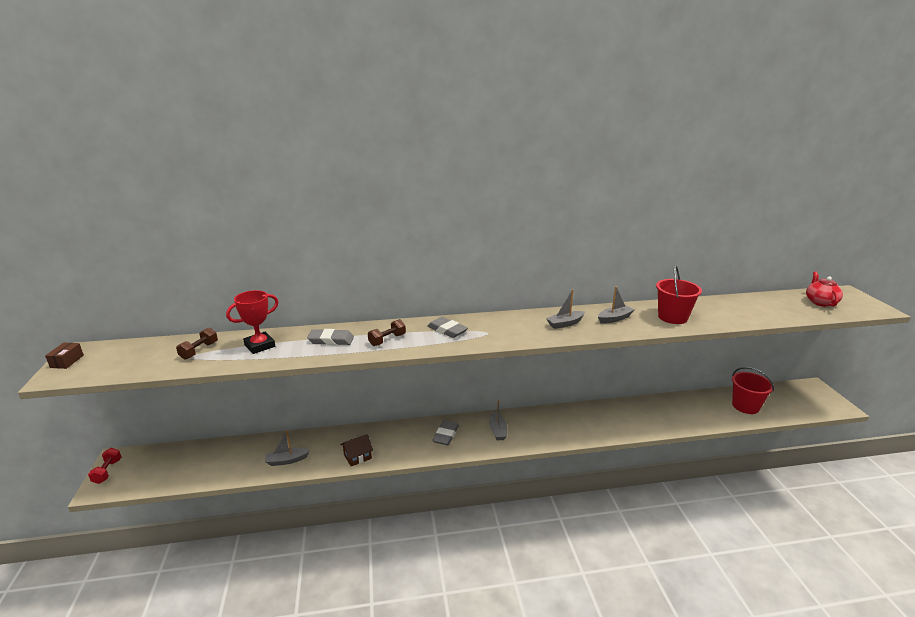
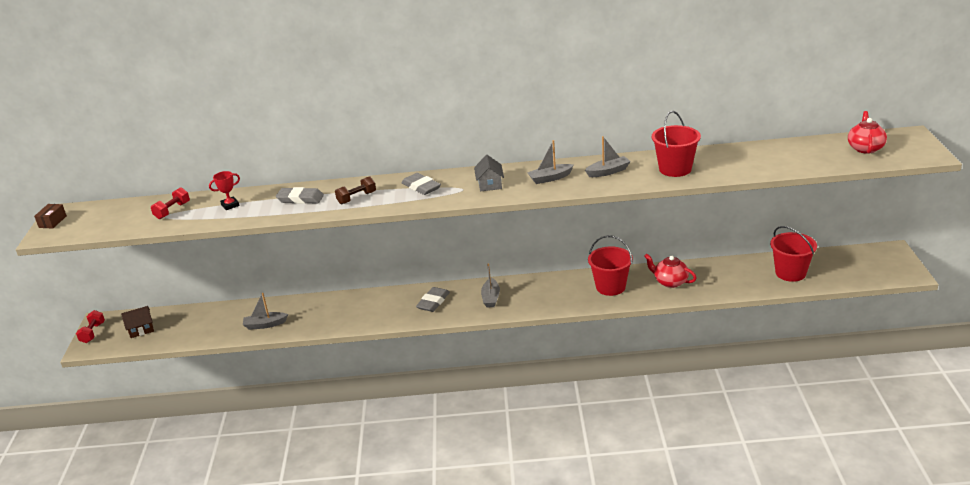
camera: 10 degrees right, 5 degrees up
(199, 351) = (172, 211): brown dumbbell -> red dumbbell
(260, 346) = (230, 205): red trophy -> red trophy, size x0.62
(357, 457) = (336, 322): brown house -> brown house (141, 329)
(511, 328) = (490, 184): none -> grey house
(600, 419) = (610, 287): none -> red bucket
(649, 414) = (670, 282): none -> red teapot

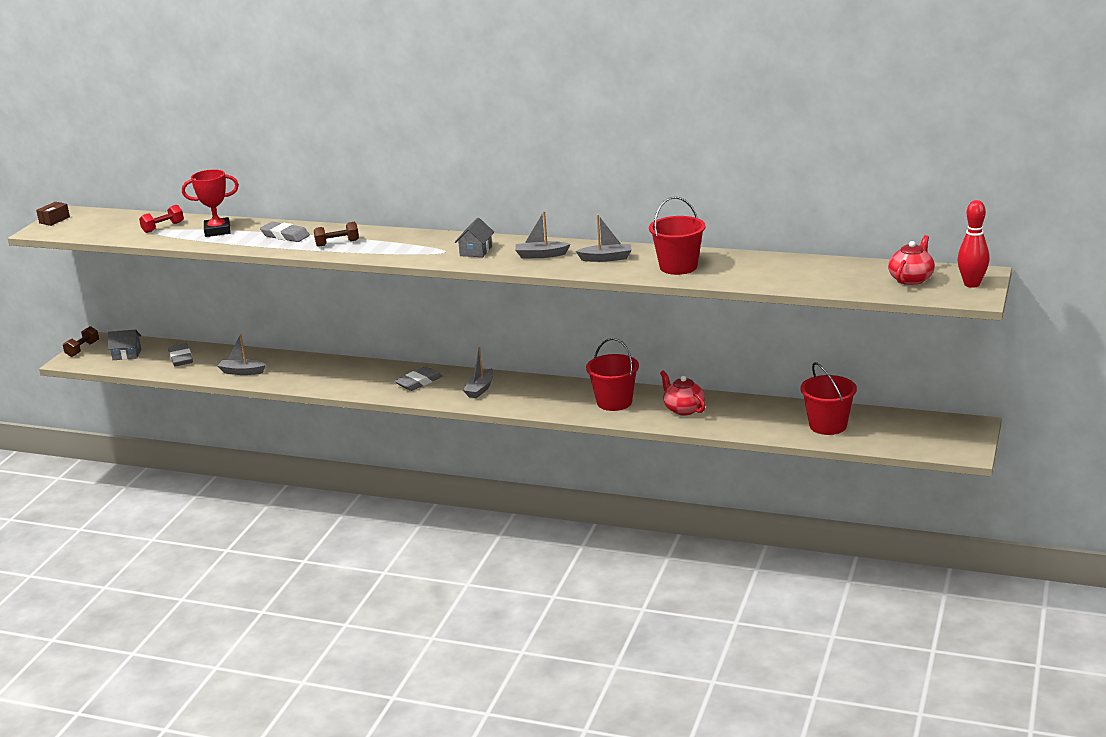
camera: 20 degrees right, 5 degrees down
(93, 333) = (82, 349): red dumbbell -> brown dumbbell
(141, 329) = (127, 354): brown house -> grey house
(230, 205) = (217, 231): red trophy -> red trophy, size x1.62
(421, 187) = (407, 243): grey eraser -> grey eraser (181, 358)
(914, 144) = (972, 284): none -> red bowling pin

